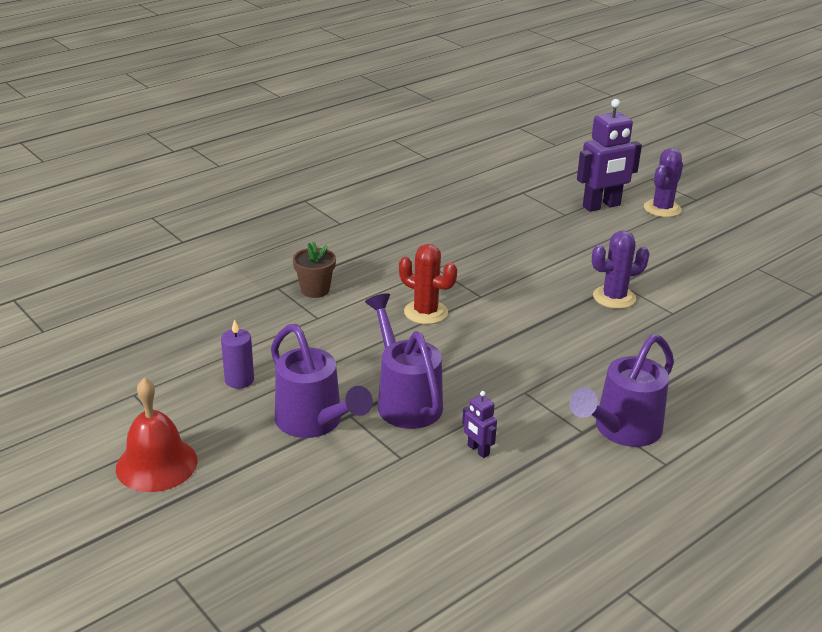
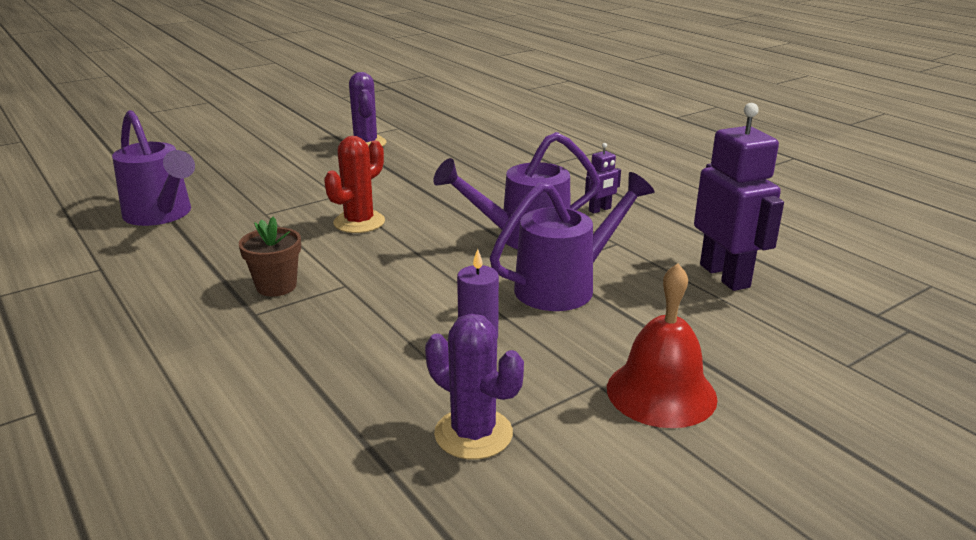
camera: 85 degrees left, 5 degrees down
(601, 206) = (189, 134): purple robot -> purple robot (725, 276)
(621, 430) = (565, 158): purple watering can -> purple watering can (161, 215)
(662, 209) = (216, 114): purple cactus -> purple cactus (473, 434)

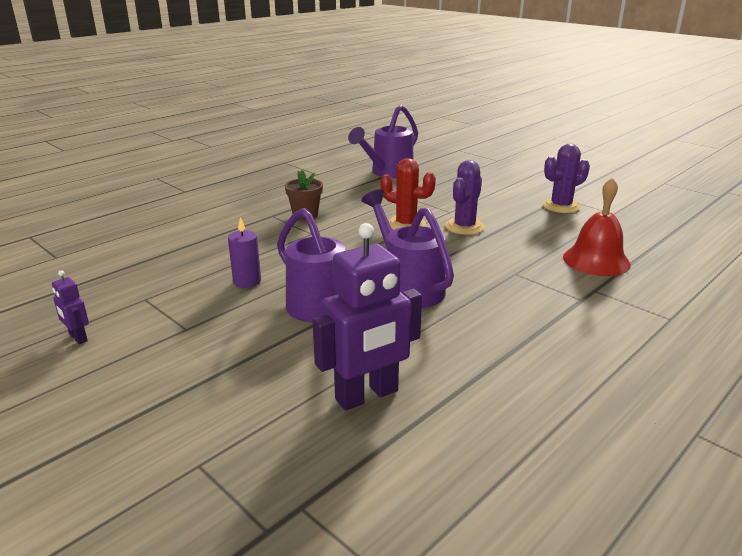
camera: 80 degrees right, 0 degrees up
(473, 434) = (140, 289): purple cactus -> purple cactus (464, 227)
(600, 209) = (490, 320): purple robot -> purple robot (78, 338)
(661, 392) = (170, 355): red bell -> red bell (596, 260)

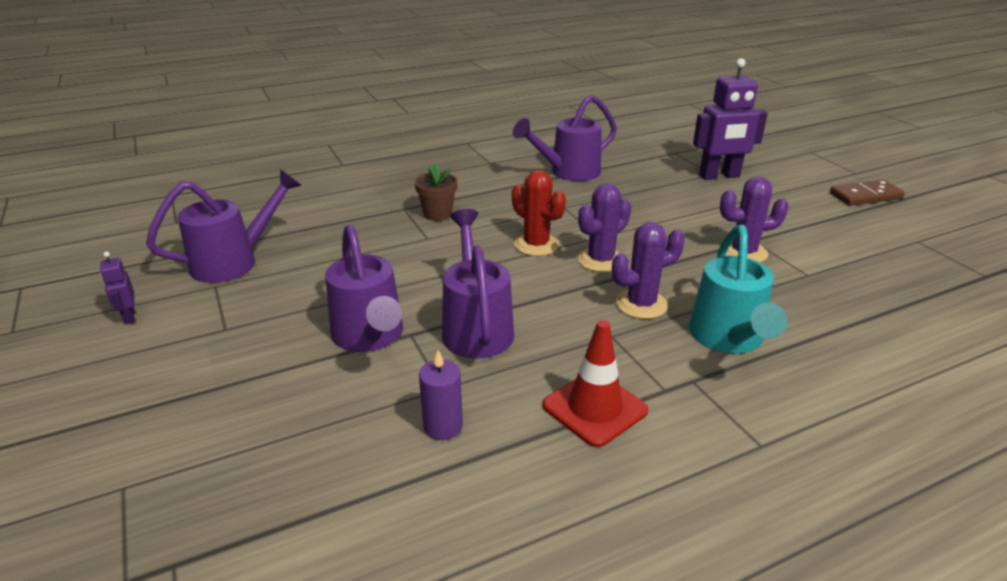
camera: 20 degrees right, 5 degrees up
(147, 278) = (234, 262): none -> purple watering can
(247, 281) = (320, 285): purple candle -> purple candle (443, 426)
(367, 395) = (331, 454): purple robot -> purple robot (719, 176)
(518, 250) = (641, 304): none -> purple cactus
(543, 321) = (594, 408): none -> red traffic cone
(596, 260) = (728, 339): red bell -> turquoise watering can
(610, 161) = (865, 196): none -> brown domino

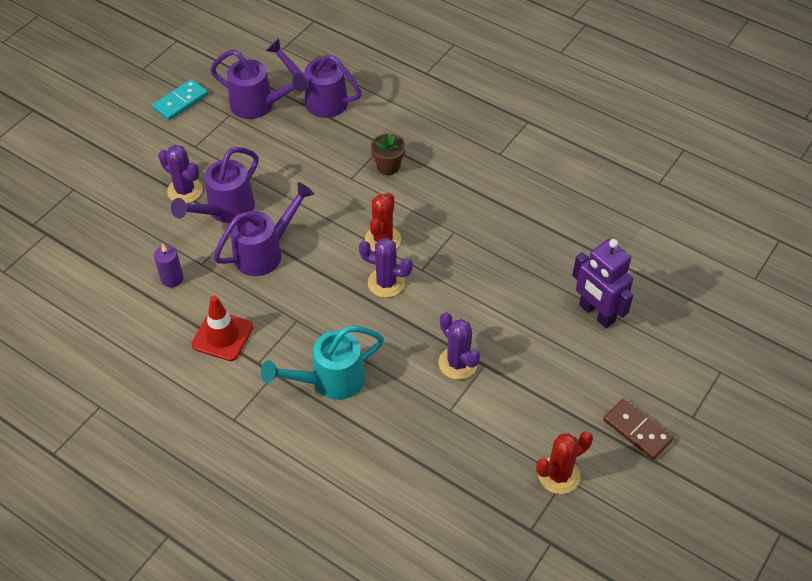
camera: 60 degrees right, 20 degrees up
(129, 317) = (180, 102): purple robot -> turquoise domino
(568, 172) = (520, 210): purple watering can -> purple watering can (319, 99)
(641, 304) = (342, 323): purple cactus -> purple cactus (185, 190)
(913, 243) = (559, 475): none -> red cactus

